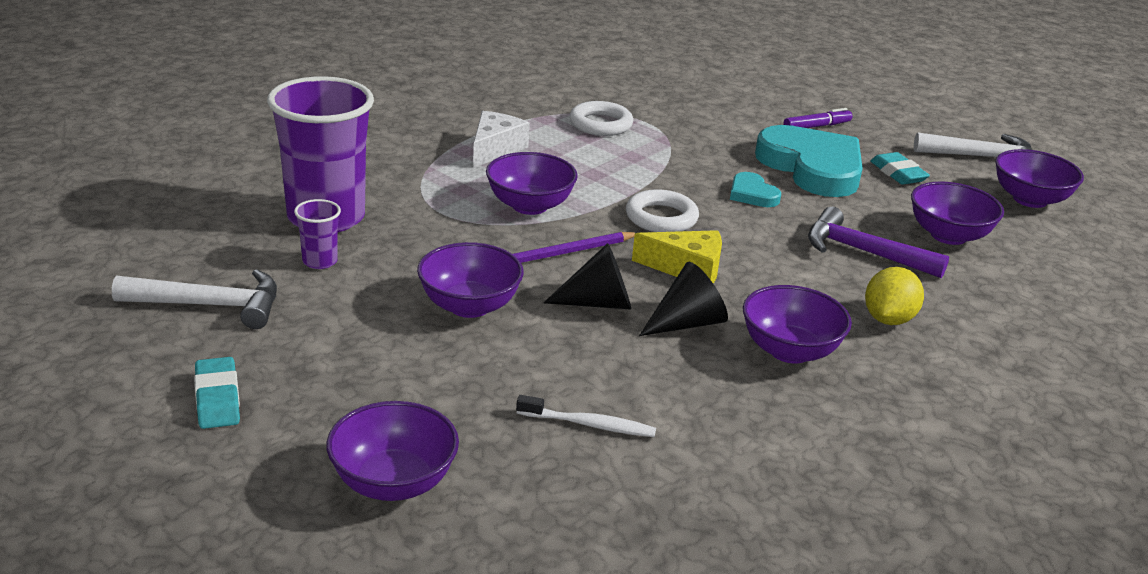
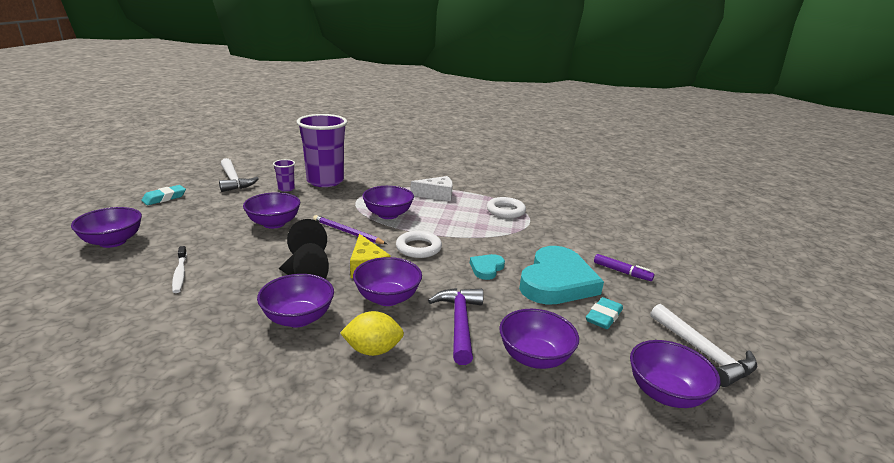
camera: 60 degrees right, 5 degrees down
(780, 278) = (387, 298): none -> purple bowl

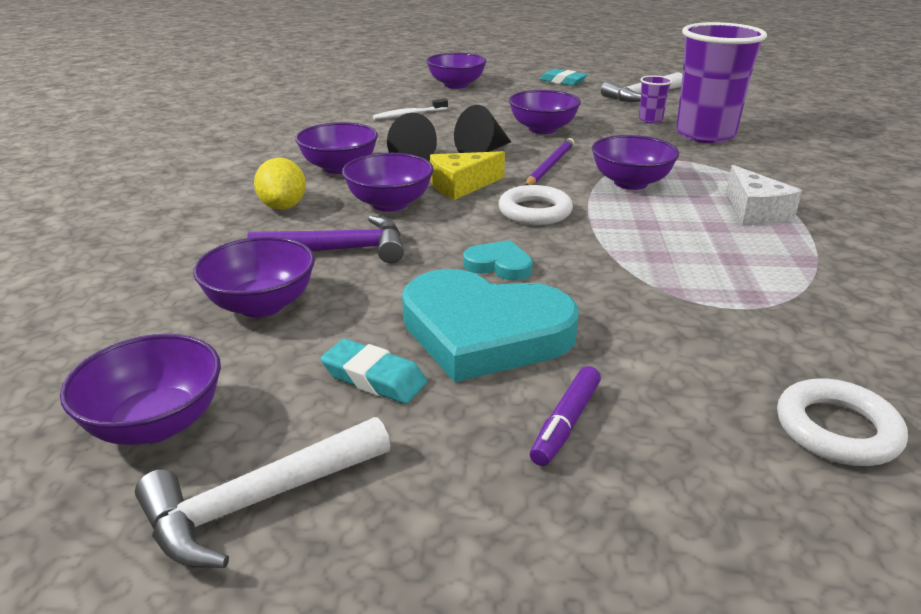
camera: 85 degrees right, 5 degrees up
(505, 211) = (758, 280): white ring -> white ring (837, 429)

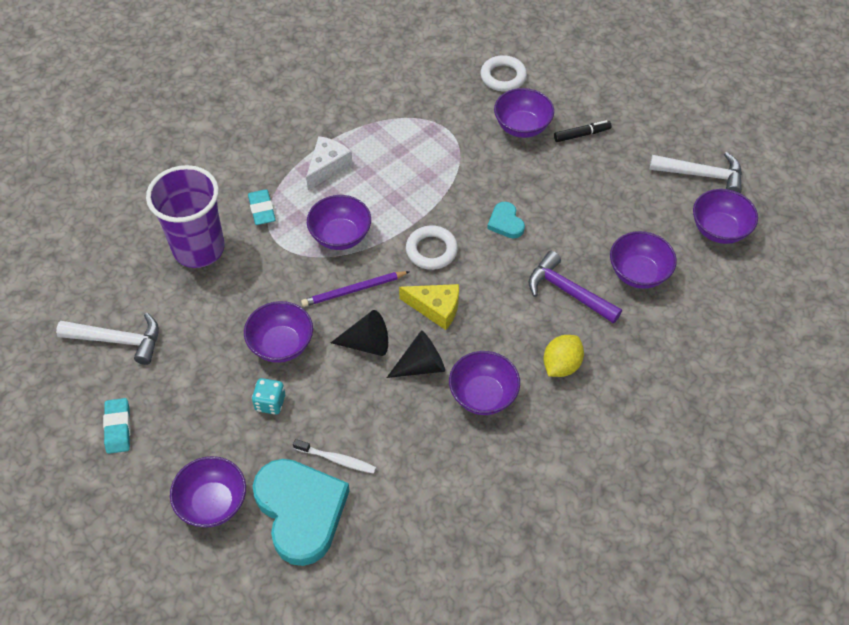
camera: 135 degrees left, 25 degrees up
(374, 378) = (626, 197): turquoise eraser -> turquoise eraser (262, 210)
(389, 204) = (498, 320): purple bowl -> purple bowl (522, 127)
(484, 332) = (561, 189): turquoise heart -> turquoise heart (300, 511)
(496, 113) = (270, 403): none -> turquoise dice
(565, 423) = (581, 135): purple marker -> black marker
(650, 120) = (190, 296): purple cup -> none

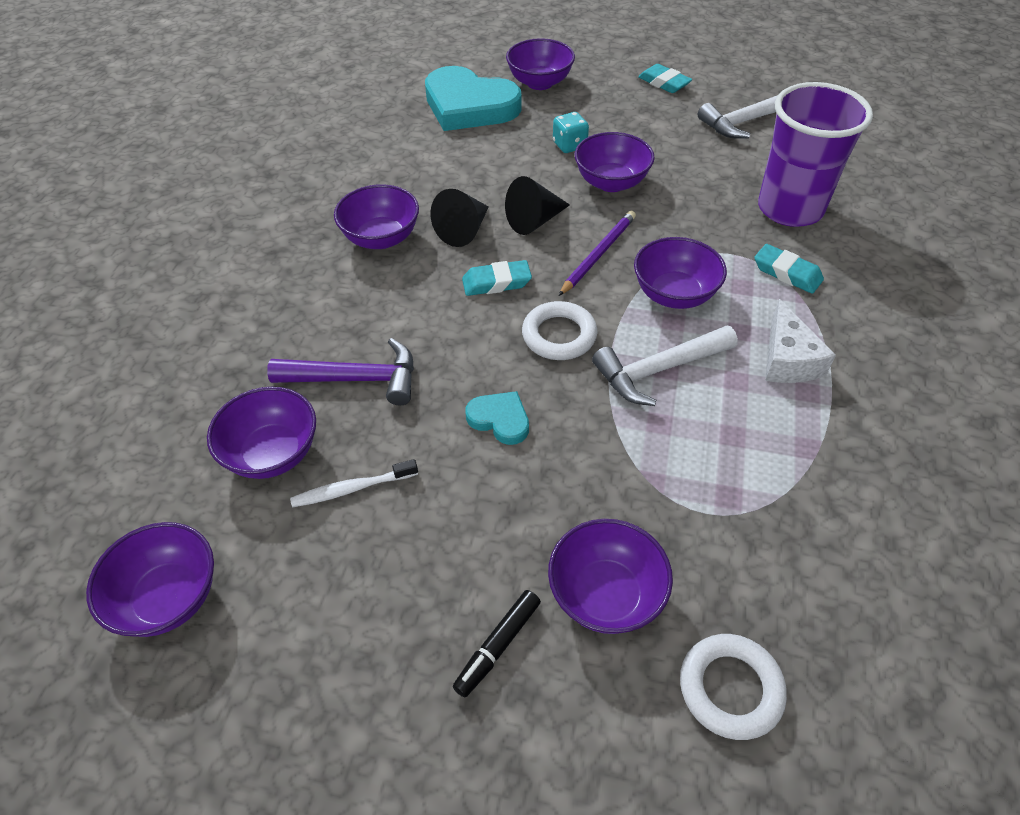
camera: 145 degrees right, 5 degrees down
(336, 459) = (474, 141): white toothbrush -> white toothbrush (353, 488)
(436, 308) = (496, 282): yellow cheese -> turquoise eraser
(561, 365) = (315, 301): yellow lemon -> none
(702, 175) = (235, 698): white hammer -> white hammer (659, 370)

